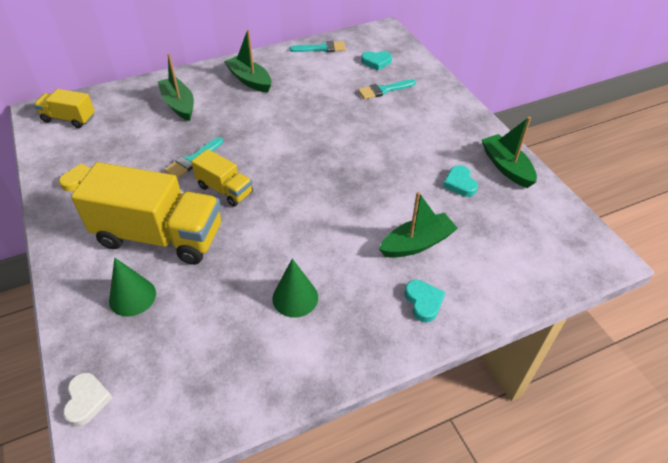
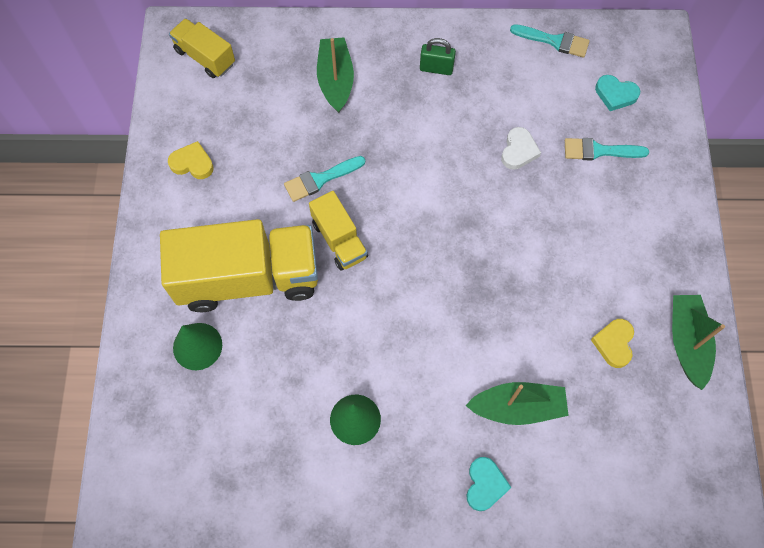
camera: 25 degrees right, 20 degrees up
(87, 400) = (123, 447): white heart -> white heart (518, 151)
(160, 236) = (248, 278): yellow truck -> yellow truck turned 45 degrees counterclockwise
(249, 80) = (436, 68): green boat -> green padlock
(460, 183) = (614, 343): turquoise heart -> yellow heart

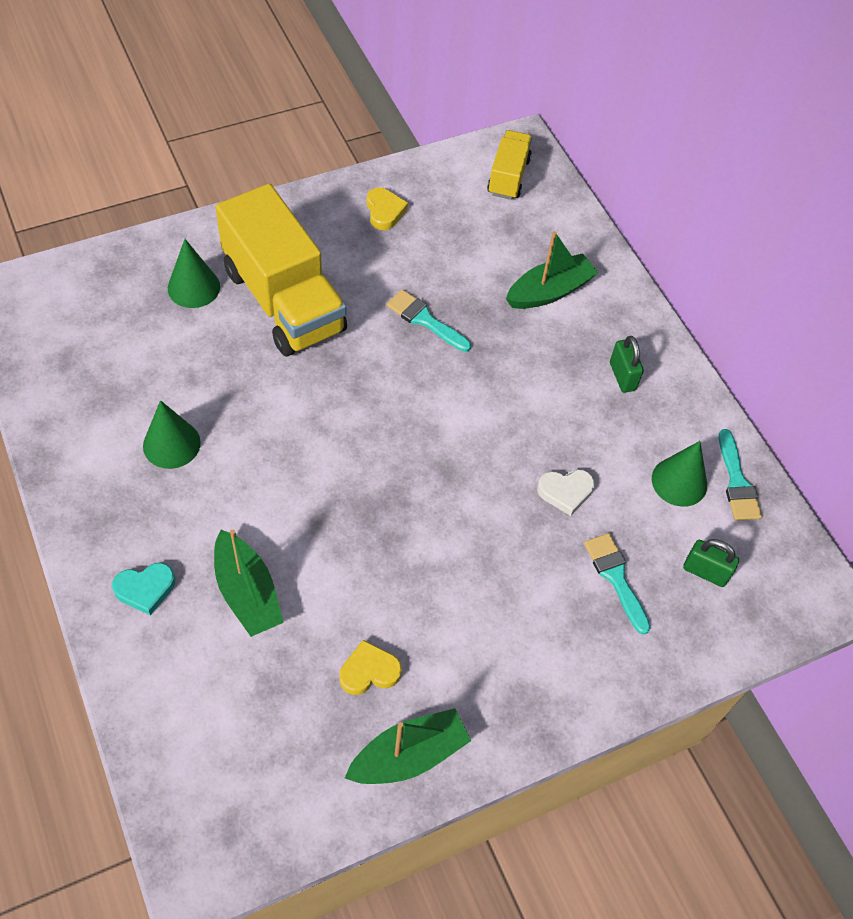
camera: 60 degrees right, 10 degrees down
(339, 240) = (364, 360): yellow truck -> none
(539, 75) = (679, 481): none -> green cone
(615, 94) = (705, 572): turquoise heart -> green padlock

